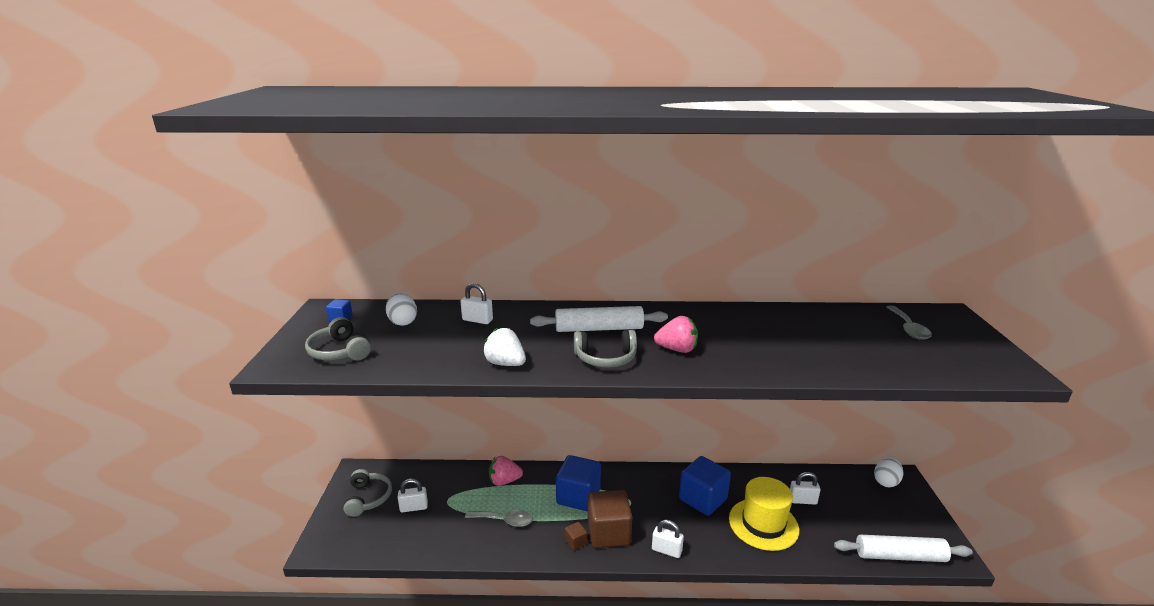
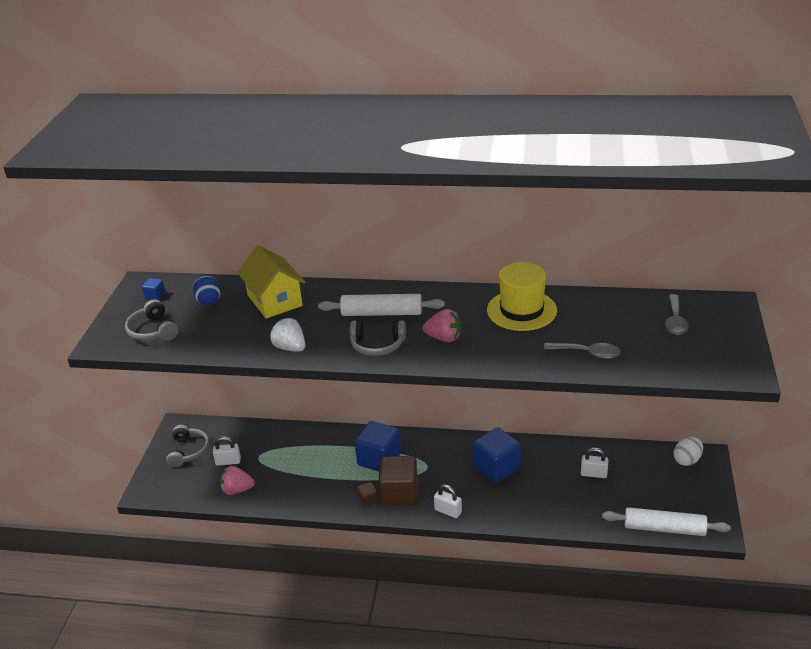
camera: 10 degrees right, 10 degrees up
(402, 322) = (208, 301): white egg -> blue egg
(477, 320) = (275, 300): white padlock -> yellow house
(504, 481) = (313, 441): pink strawberry -> pink strawberry (237, 490)
(504, 520) = (307, 477): grey spoon -> grey spoon (588, 353)
(763, 524) = (546, 493): yellow hat -> yellow hat (521, 310)

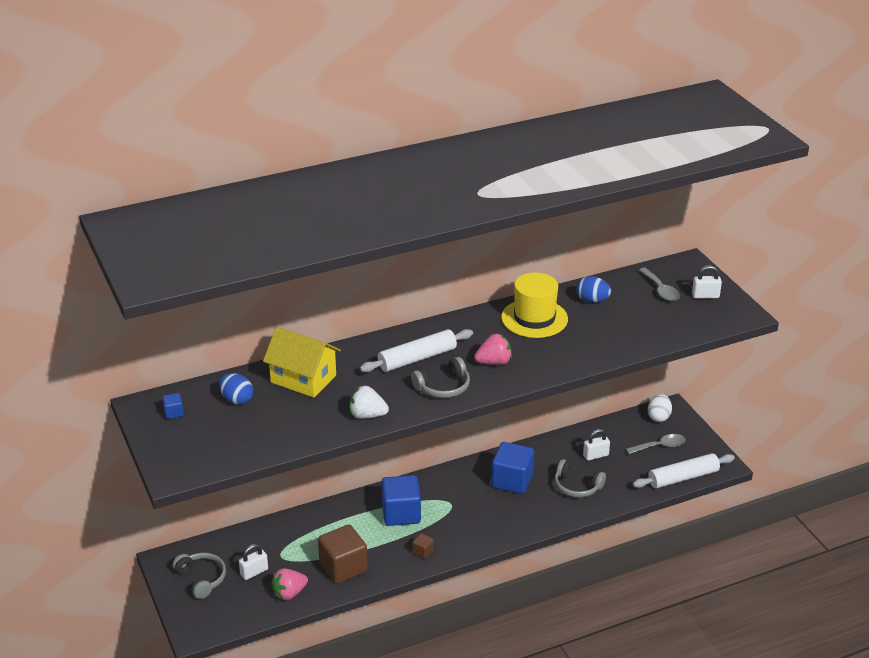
camera: 35 degrees left, 0 degrees up
(153, 331) = (213, 445): grey headphones -> grey headphones (577, 486)
(399, 493) = (446, 535): brown cube -> brown cube (343, 567)
(448, 511) = (502, 533): white padlock -> white padlock (705, 296)
(588, 353) = (620, 337): grey spoon -> grey spoon (660, 446)
(594, 310) = (592, 300): none -> blue egg

